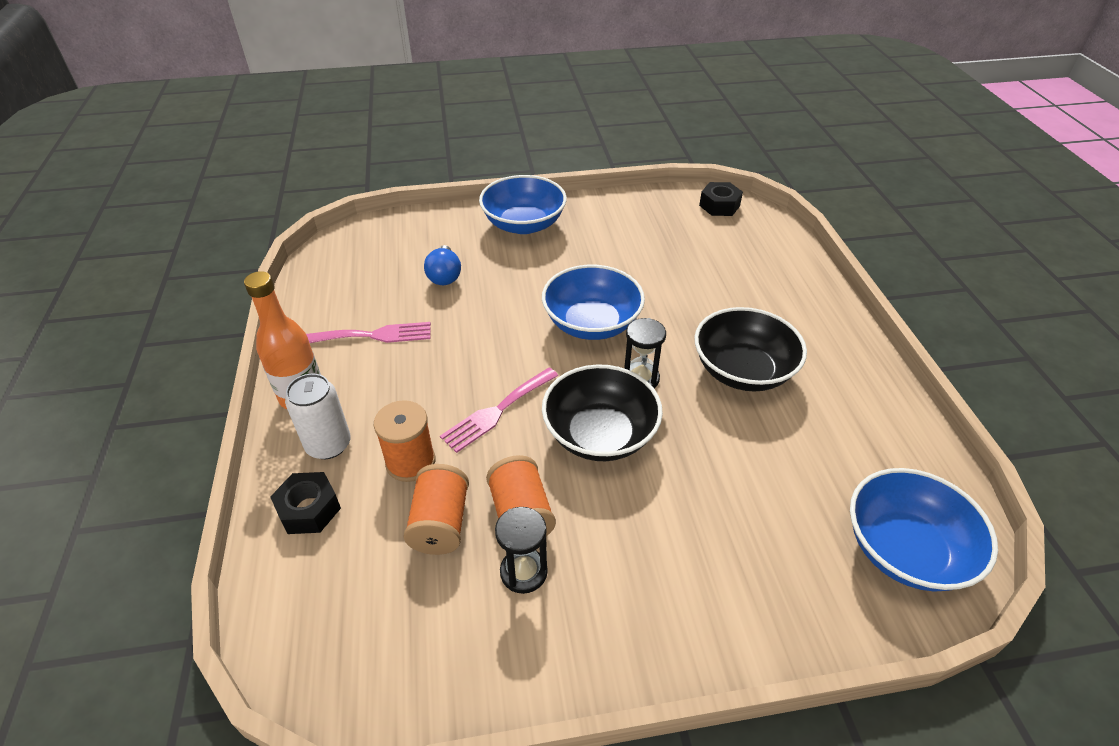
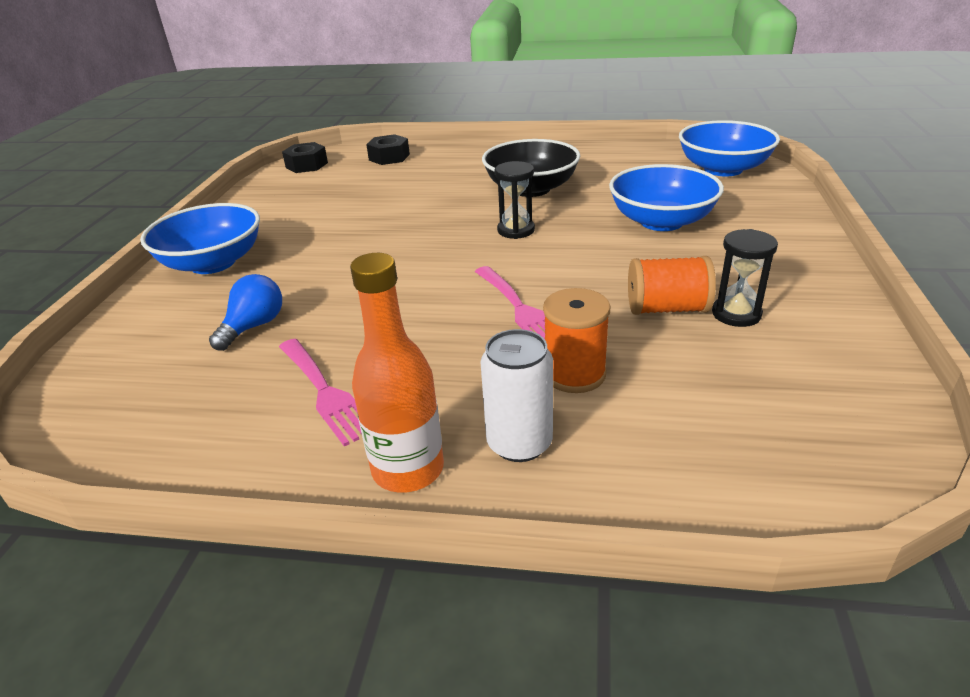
camera: 70 degrees left, 10 degrees down
(309, 509) = (630, 464): black nut -> black nut (389, 157)
(374, 335) = (325, 392): pink fork -> pink fork turned 135 degrees clockwise
(440, 523) = (670, 358): orange spool -> none
(444, 276) = (254, 326): blue light bulb -> blue light bulb turned 75 degrees counterclockwise
(591, 323) = (422, 243): blue bowl -> blue bowl (661, 221)
(600, 434) = (578, 257): black bowl -> none

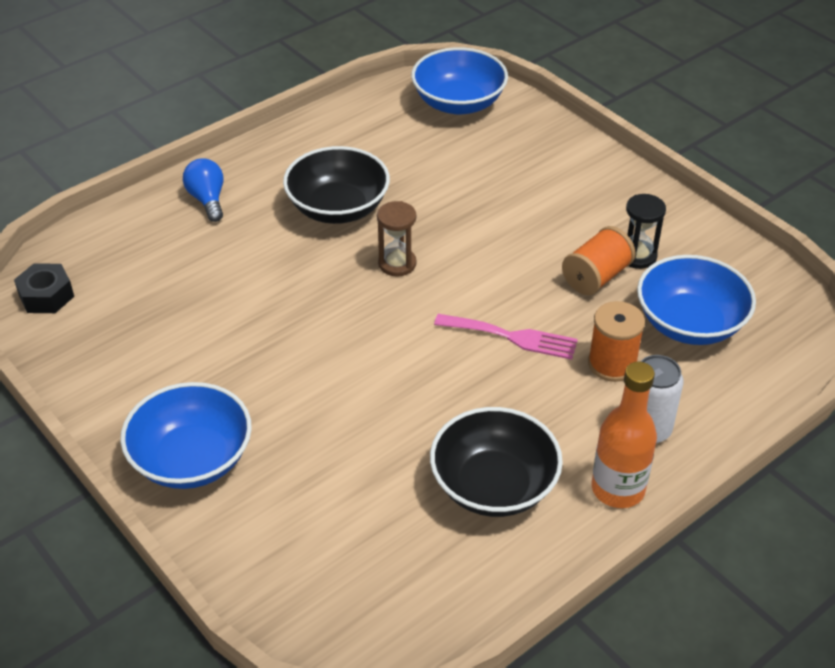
camera: 50 degrees left, 10 degrees up
(254, 326) = (350, 482): blue light bulb -> blue light bulb (207, 199)
(325, 392) = (494, 485): pink fork -> black bowl
(389, 157) = (125, 236): black nut -> none
(516, 230) = (397, 264): black hourglass -> brown hourglass
(661, 221) = (489, 192): blue bowl -> blue bowl (689, 323)

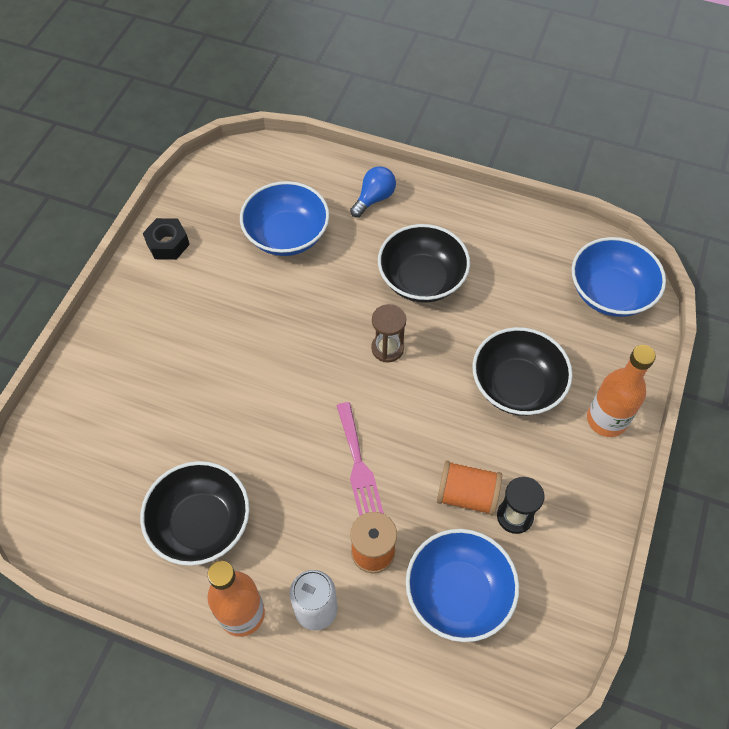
camera: 60 degrees right, 15 degrees up
(46, 296) = (225, 170): black nut -> black nut (168, 244)
(192, 459) = (131, 329): blue bowl -> blue bowl (287, 235)
(508, 198) = (516, 386): none -> black bowl
(583, 162) = (606, 420): none -> orange bottle

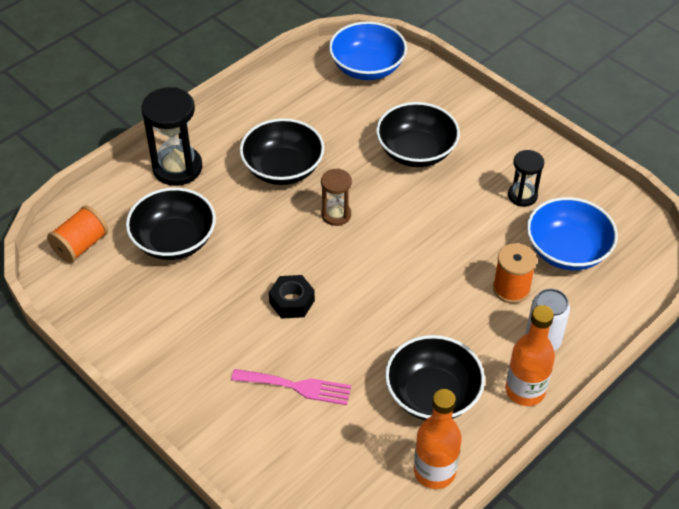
camera: 65 degrees left, 10 degrees down
(168, 244) = (120, 332): black nut -> black nut (292, 302)
(287, 235) = (174, 241): blue bowl -> black bowl
(358, 465) = (433, 271): pink fork -> pink fork (297, 386)
(374, 198) = (177, 168): blue light bulb -> black hourglass
(467, 495) = (492, 216): orange spool -> orange spool (81, 245)
(606, 420) = (472, 115): orange bottle -> orange bottle (434, 471)

